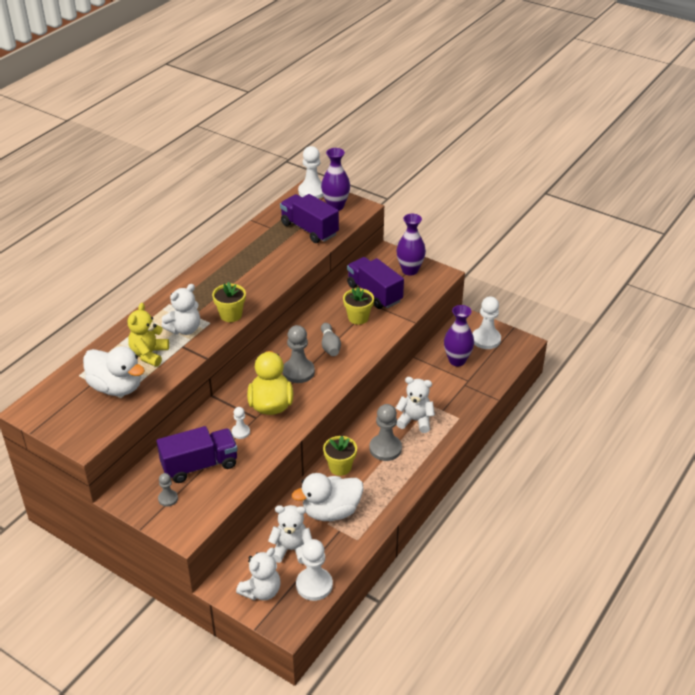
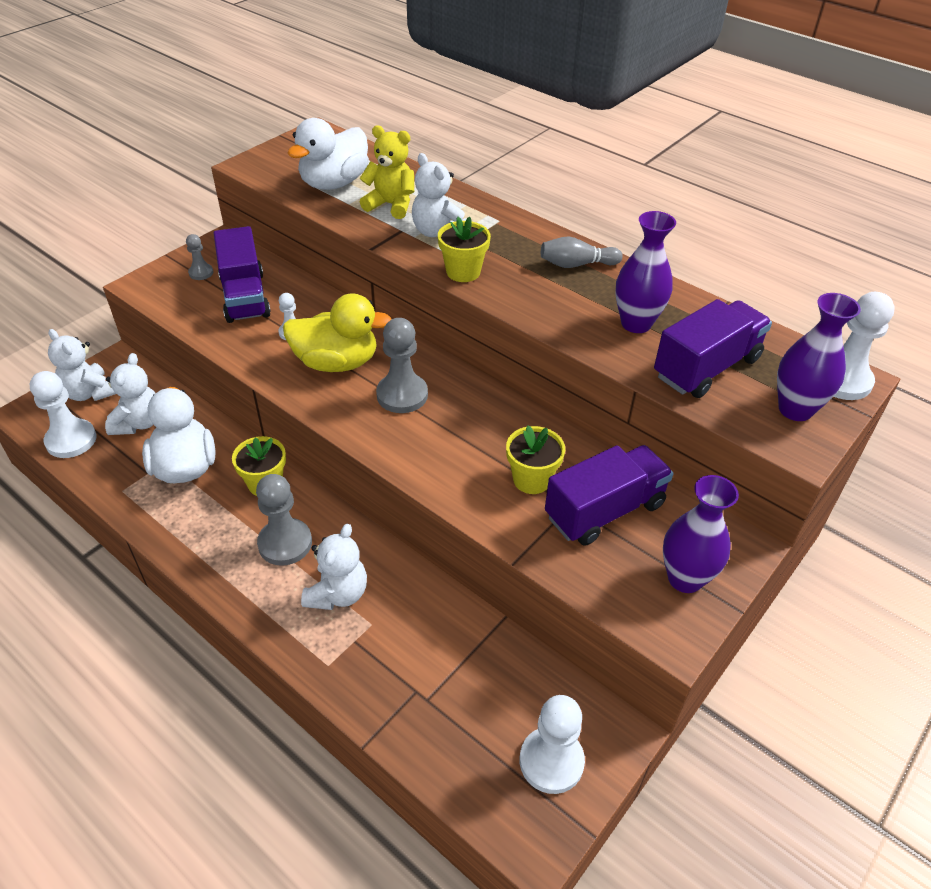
camera: 95 degrees right, 5 degrees up
(330, 346) = (458, 436): grey bowling pin -> grey bowling pin (576, 264)
(457, 360) = (487, 689): purple vase -> purple vase (636, 323)

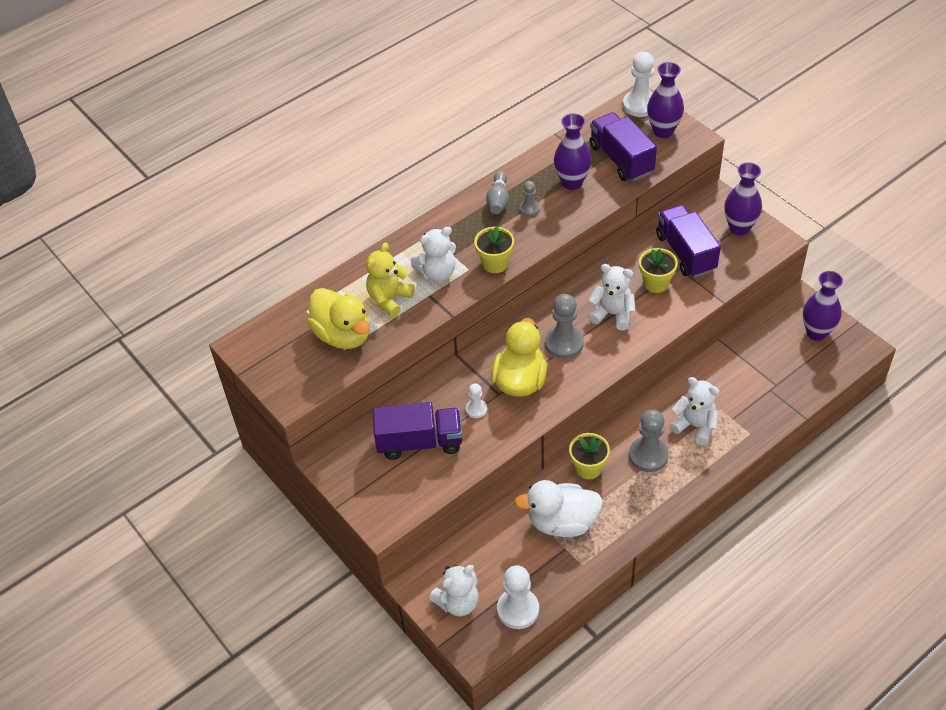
camera: 75 degrees left, 5 degrees up
(139, 423) = (504, 560): white teddy bear -> white teddy bear (612, 314)
(201, 273) = (375, 476): grey pawn -> grey pawn (529, 209)
(334, 183) = (343, 335): white duck -> yellow duck
(551, 761) = (816, 332): white pawn -> purple vase

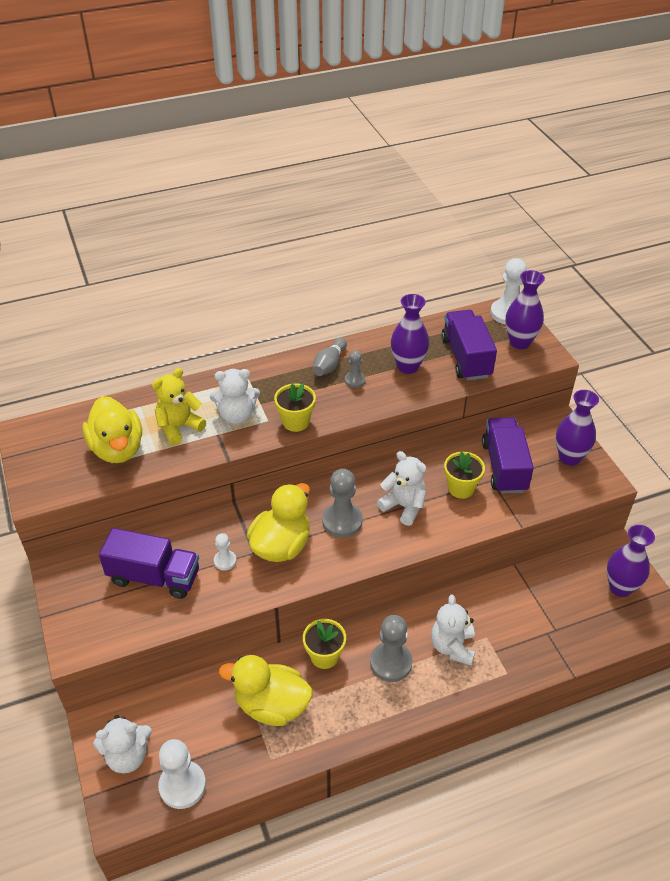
camera: 15 degrees right, 5 degrees down
(562, 522) = (271, 705): white duck -> yellow duck
(695, 426) = (452, 646): white teddy bear -> white teddy bear turned 135 degrees counterclockwise

